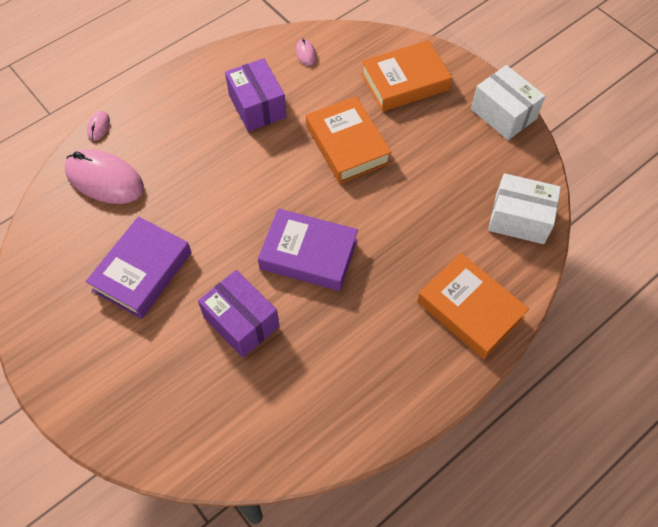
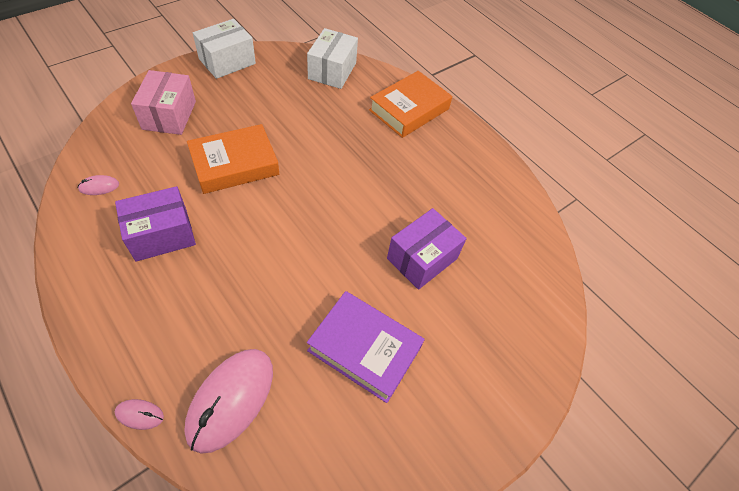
camera: 95 degrees left, 5 degrees down
(308, 254) = (354, 203): purple book -> none
(405, 82) = (169, 115): orange book -> pink box

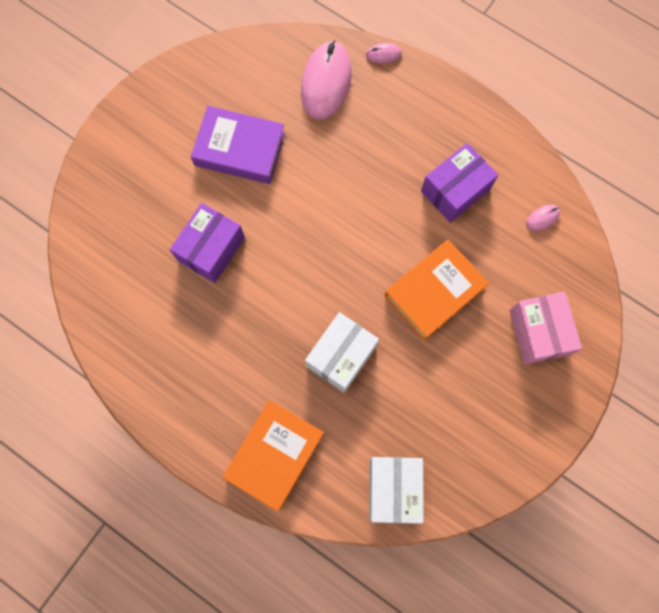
camera: 170 degrees right, 20 degrees up
(227, 61) = (528, 449): white box -> white box (341, 356)

